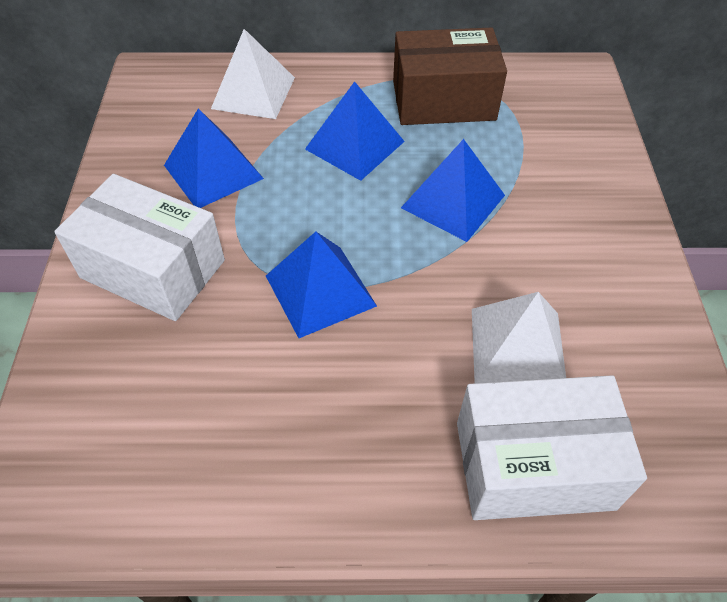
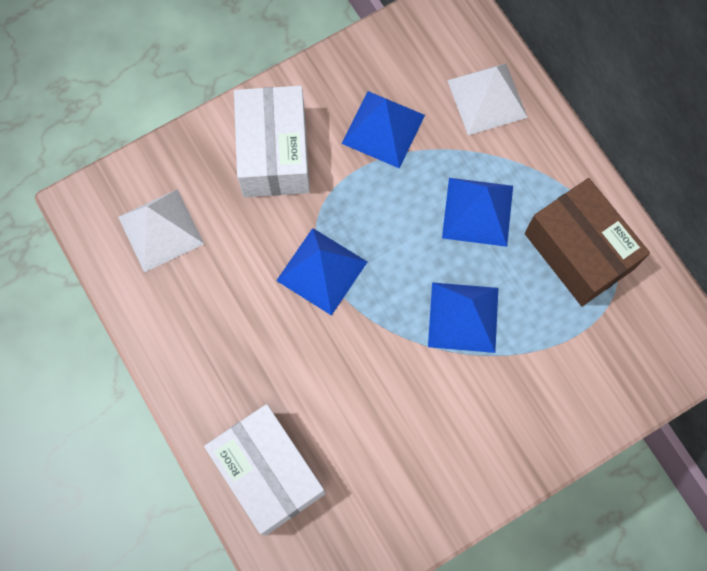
camera: 60 degrees right, 20 degrees up
(517, 347) = (352, 425): white pyramid -> white pyramid (160, 230)

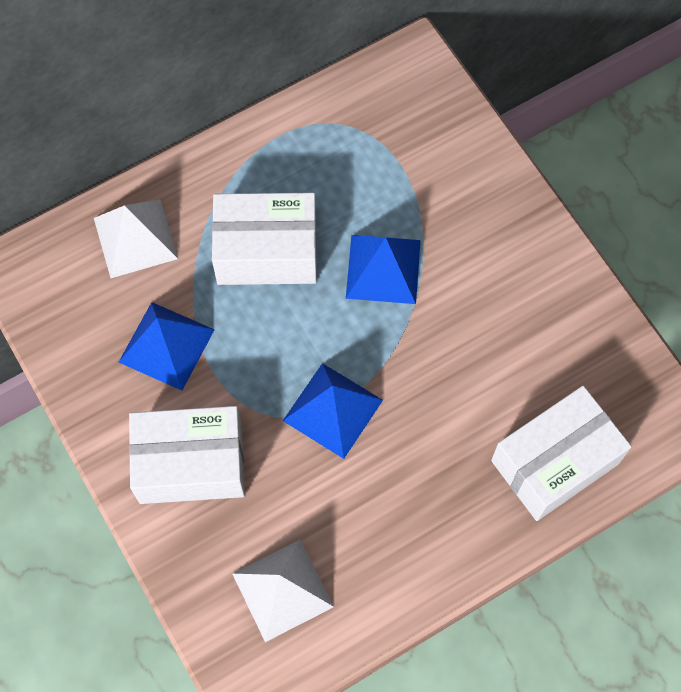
camera: 90 degrees left, 5 degrees down
(477, 211) = (267, 252): blue pyramid -> white box
(578, 251) = (312, 158): brown box -> none

